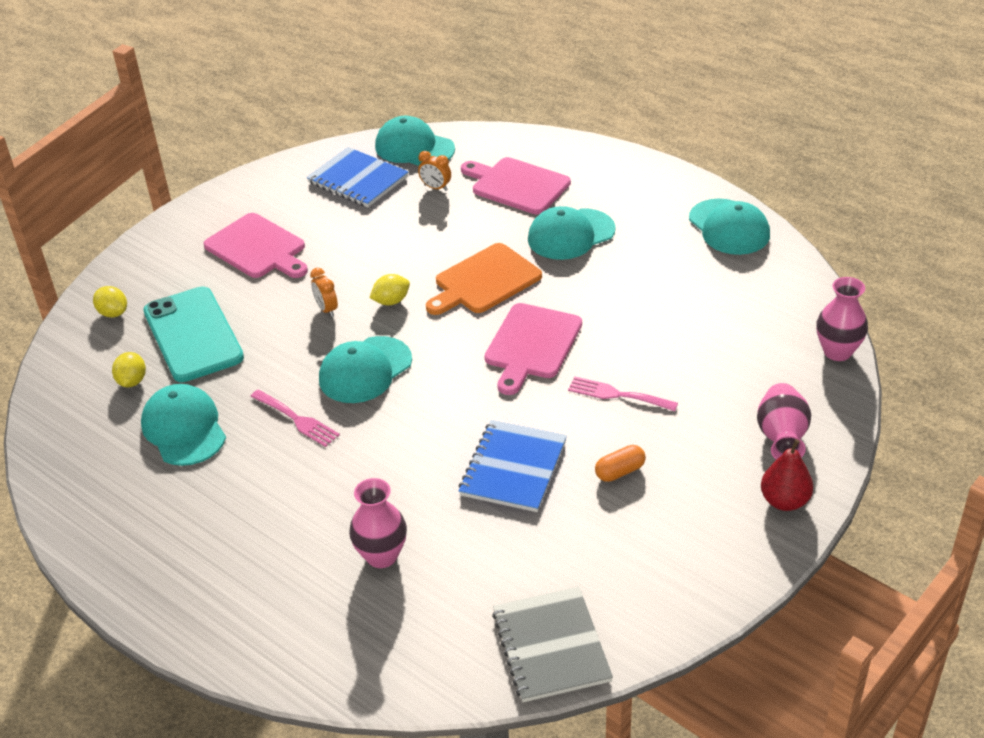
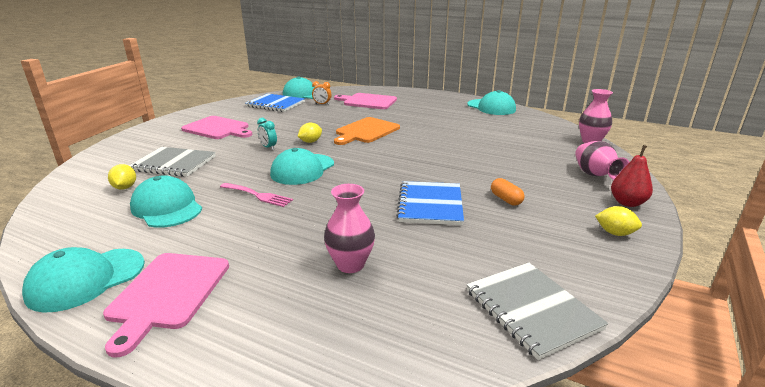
camera: 15 degrees left, 15 degrees down
(113, 313) = (114, 159): yellow lemon -> yellow lemon (615, 233)
(193, 335) = (174, 163): turquoise phone -> grey notebook
(326, 309) = (268, 147): orange clock -> turquoise clock
(531, 345) = (409, 151): pink cutting board -> pink cutting board (167, 293)
(571, 234) = (407, 114): turquoise cap -> turquoise cap (86, 279)
(617, 395) = (477, 166): pink fork -> none
(620, 471) = (506, 199): orange capsule -> orange capsule turned 75 degrees counterclockwise

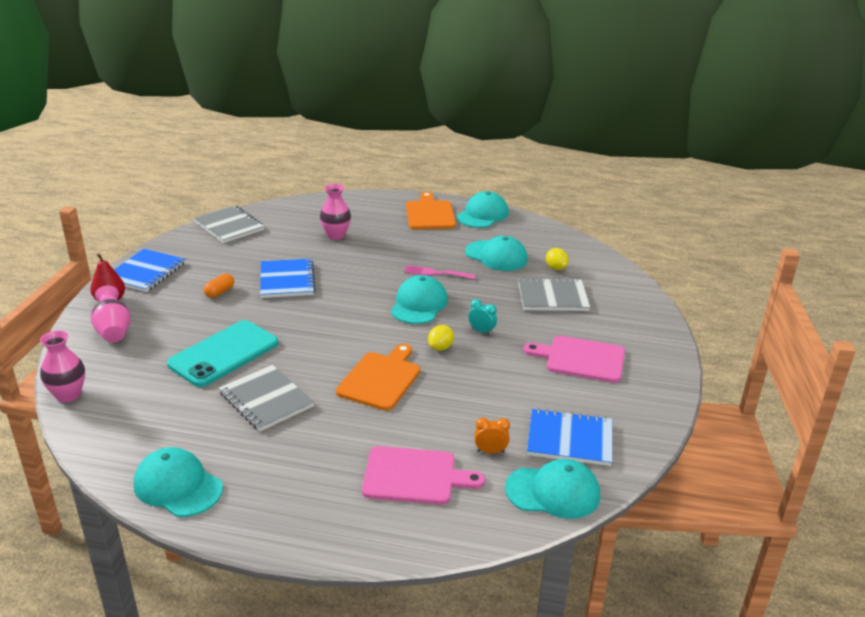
camera: 165 degrees right, 5 degrees up
(167, 293) = (430, 214): pink cutting board -> orange cutting board
(447, 129) = (266, 400): none -> grey notebook
(484, 152) = (224, 354): none -> turquoise phone
(506, 199) = (219, 292): orange capsule -> orange capsule turned 75 degrees clockwise
(615, 233) = (145, 272): yellow lemon -> blue notebook

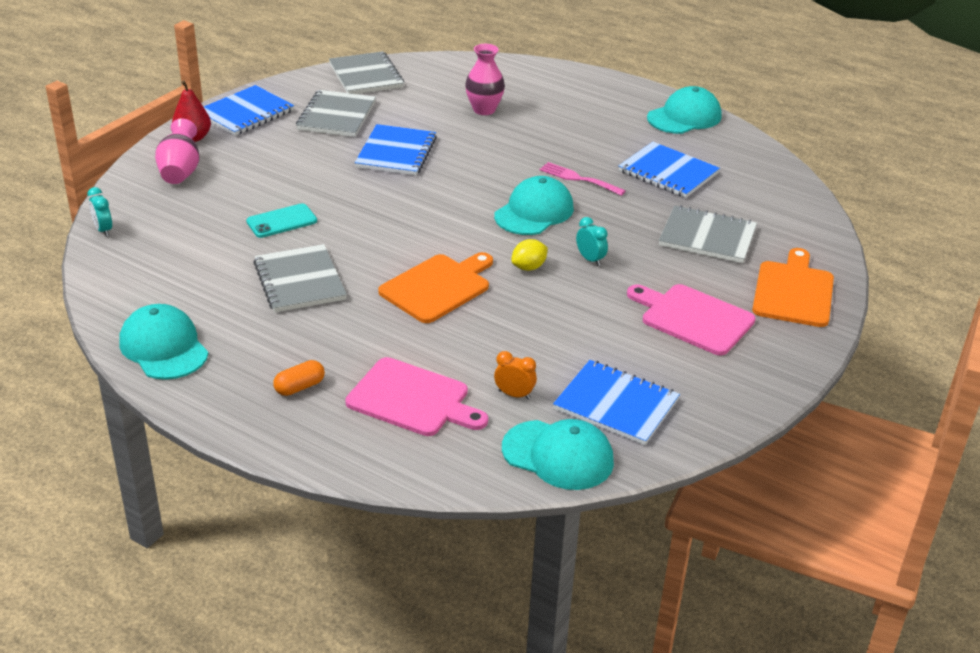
camera: 20 degrees right, 5 degrees up
(68, 395) = (103, 230): pink vase -> turquoise clock
(219, 292) = (313, 151): orange capsule -> orange capsule (299, 387)
(223, 261) = (336, 116): none -> grey notebook
(224, 354) = (282, 221): turquoise phone -> turquoise phone, size x0.54
(430, 214) = (616, 104): orange cutting board -> orange cutting board (793, 291)
(496, 256) = (668, 172): turquoise cap -> blue notebook
(555, 268) = (736, 202): yellow lemon -> none

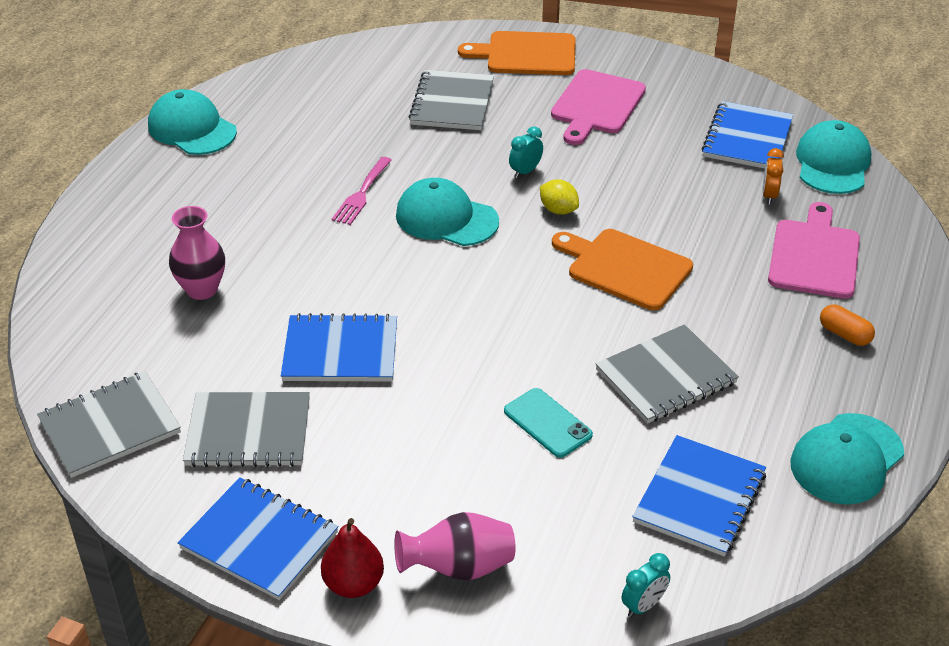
camera: 100 degrees left, 5 degrees up
(668, 172) = (328, 133): blue notebook -> blue notebook (699, 498)

